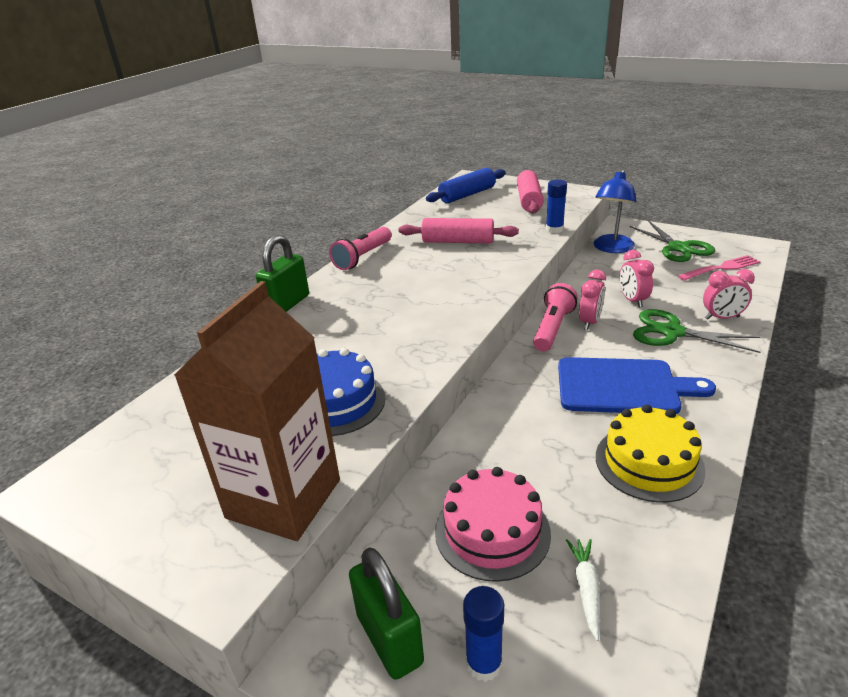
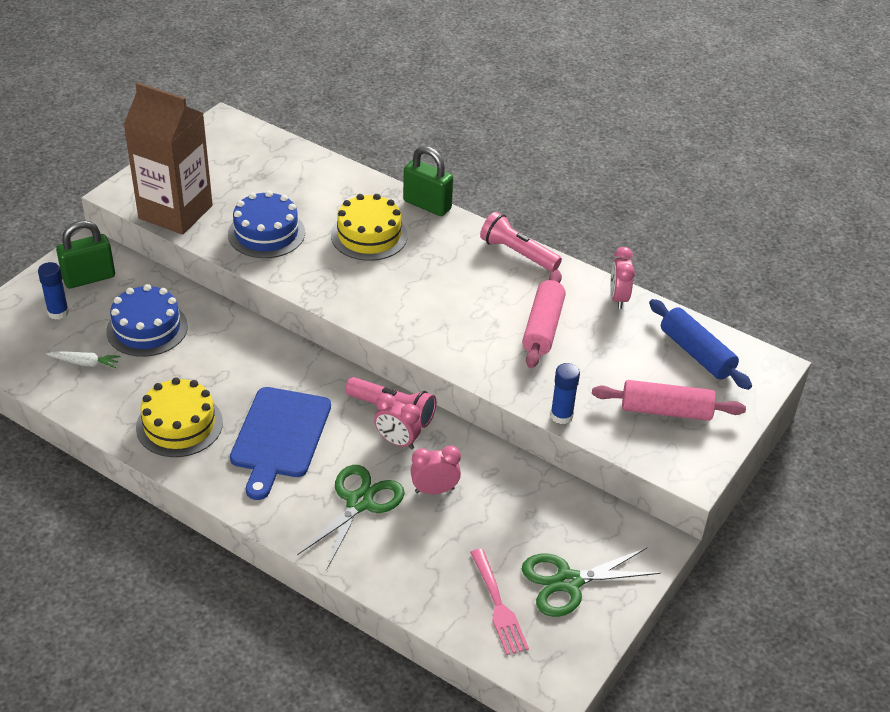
camera: 90 degrees right, 10 degrees up
(339, 331) = (369, 235): none -> yellow cake
(492, 531) = (147, 328): pink cake -> blue cake
(611, 248) = (578, 510): blue lamp -> none
(722, 318) = (377, 556): pink clock -> pink clock (618, 298)

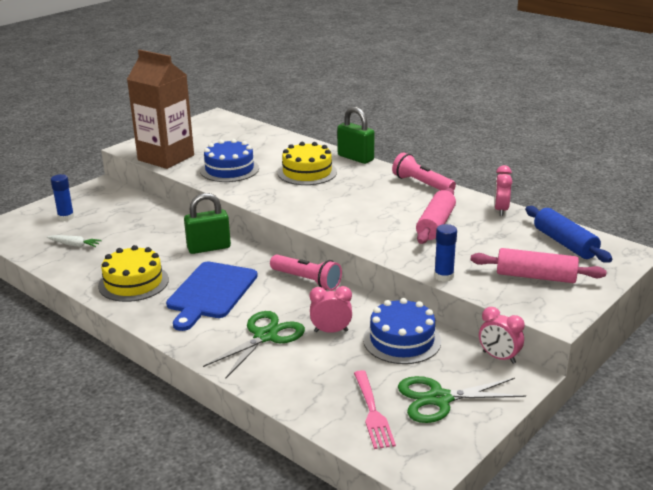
camera: 10 degrees right, 15 degrees down
(89, 278) = (96, 200): green padlock -> green padlock (209, 248)
(147, 328) = (128, 228): blue cake -> blue cake (402, 340)
(397, 442) = (306, 299): pink clock -> pink clock (499, 357)

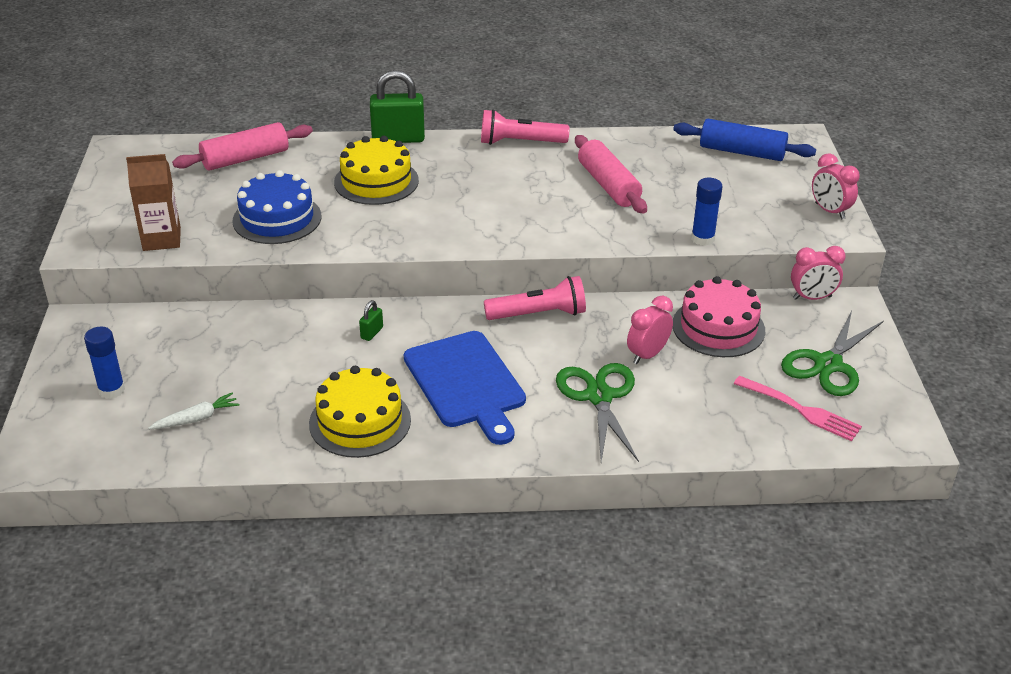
camera: 45 degrees left, 10 degrees up
(166, 158) = (162, 239): brown carton -> brown carton, size x0.57
(209, 248) = (372, 333): green padlock -> green padlock, size x0.45
(402, 340) = (718, 327): blue cake -> pink cake
(500, 210) = (638, 140): pink clock -> pink clock (829, 211)
(535, 277) = (771, 199): pink rolling pin -> pink rolling pin (245, 159)

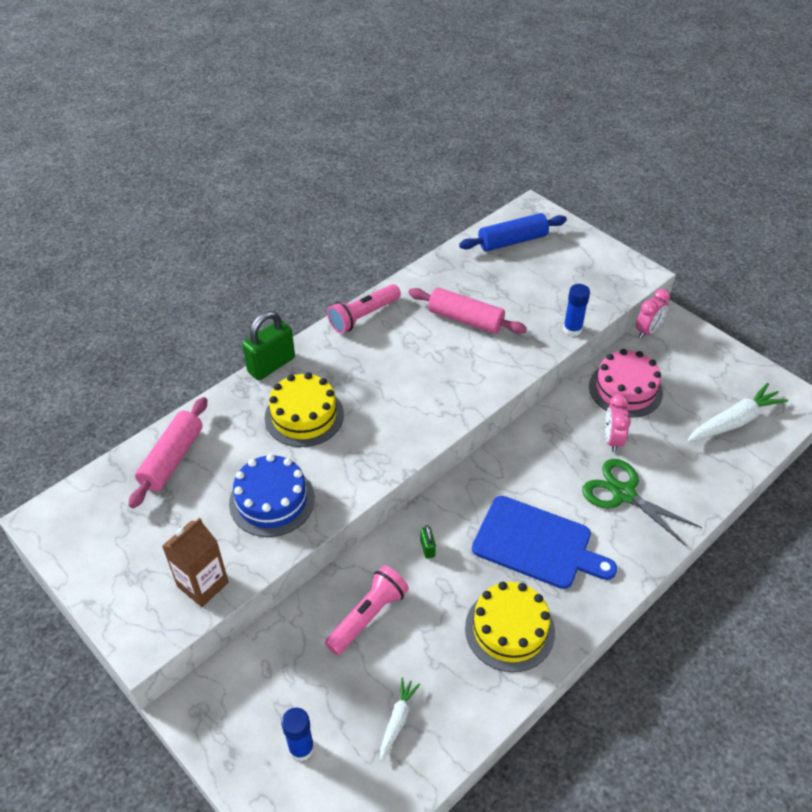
camera: 40 degrees left, 10 degrees up
(538, 314) = (514, 453): pink flashlight -> pink flashlight (368, 616)
(801, 410) = (734, 421): pink fork -> white carrot
(828, 364) = (710, 377): green scissors -> none
(829, 211) = (614, 261): pink clock -> none

